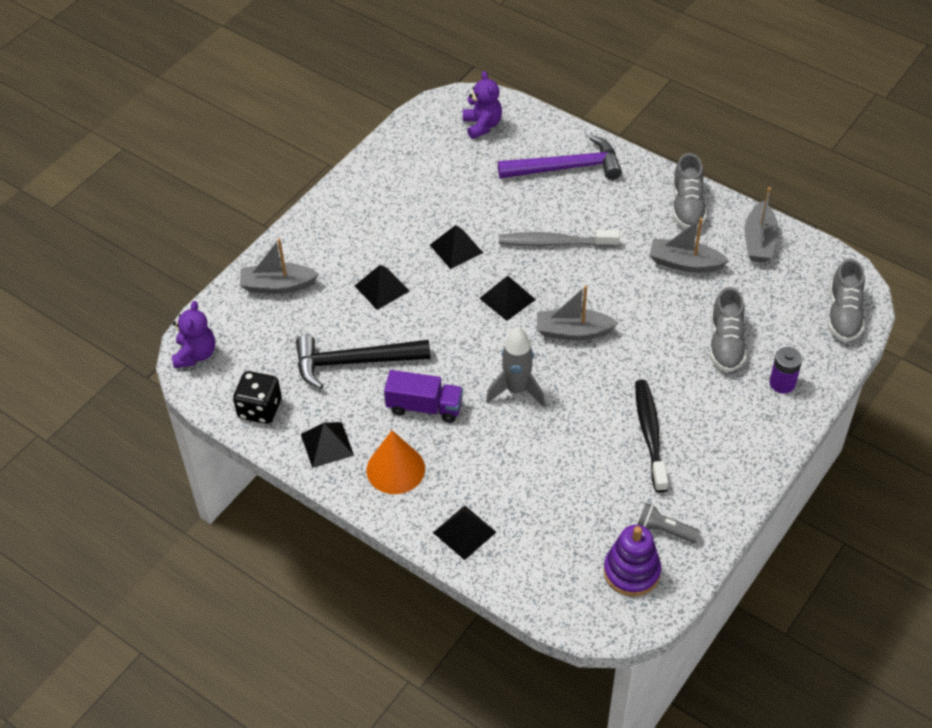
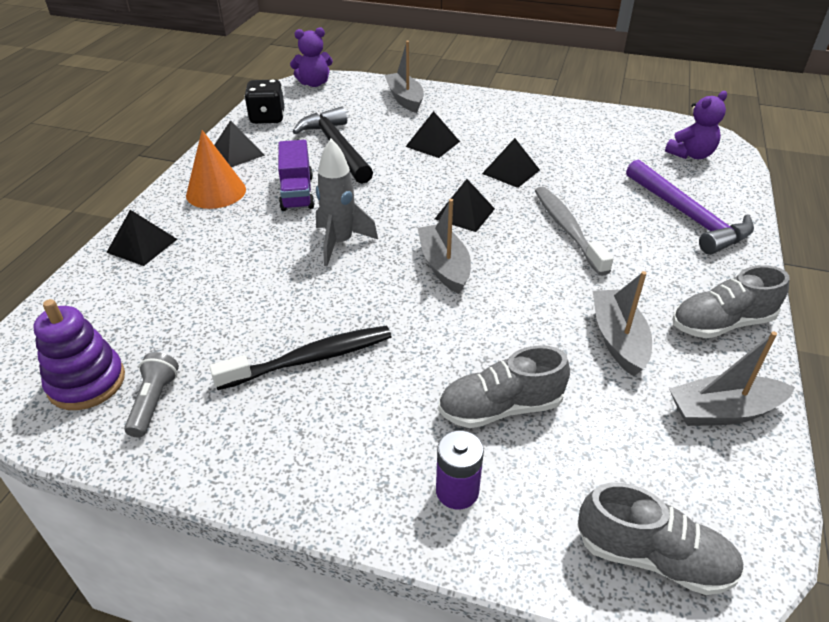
camera: 70 degrees right, 10 degrees down
(843, 314) = (653, 557): grey shoe -> grey shoe turned 150 degrees counterclockwise

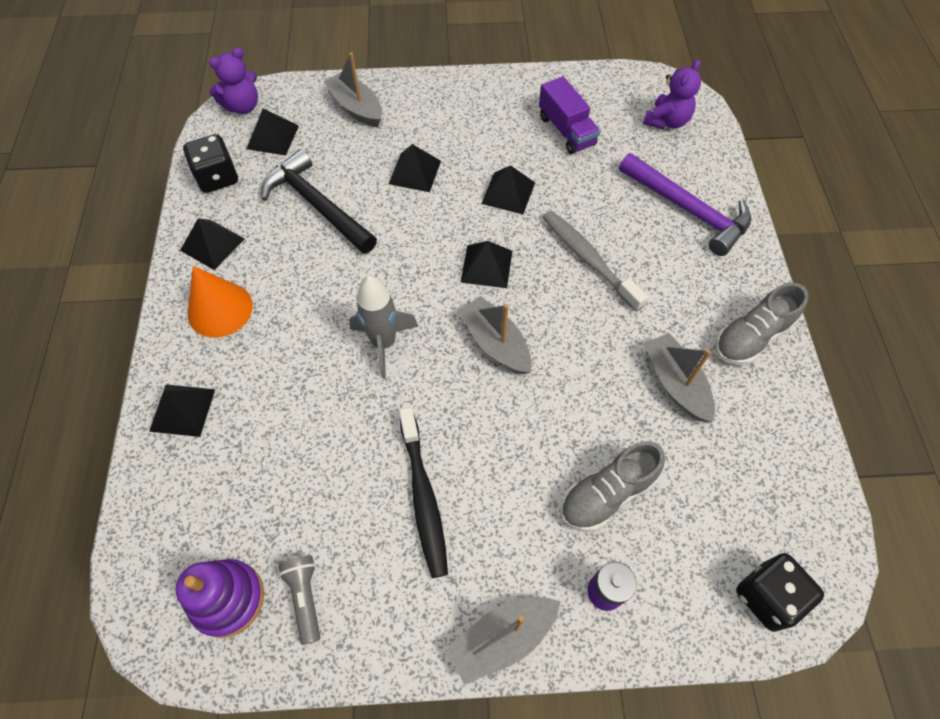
camera: 20 degrees left, 20 degrees up
(297, 193) = (307, 285): purple truck -> purple truck (566, 130)
(311, 359) = (423, 497): black toothbrush -> black toothbrush turned 120 degrees clockwise
(326, 103) = (272, 137): none -> black pyramid
(653, 557) = (767, 596): grey shoe -> black dice
(723, 411) = (778, 435): grey boat -> grey boat (502, 638)

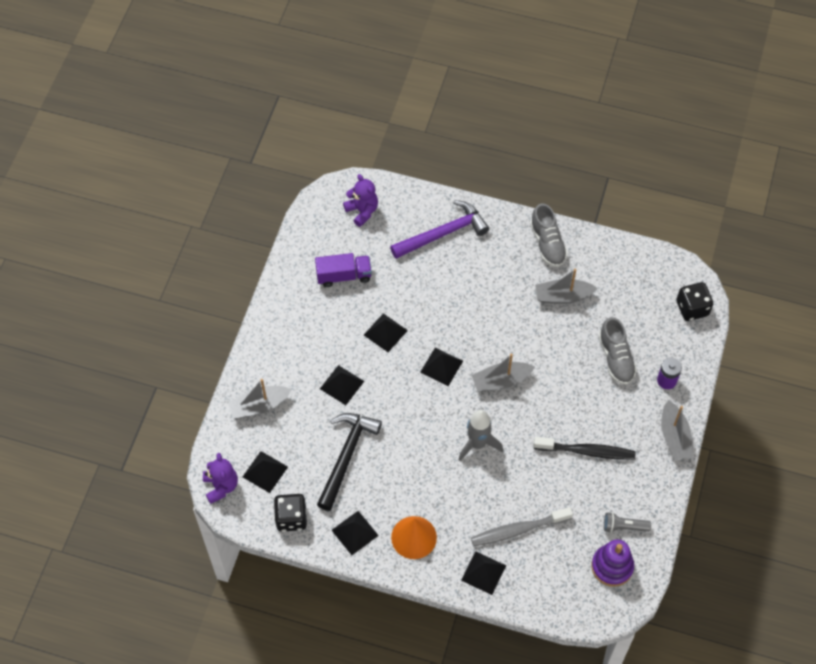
camera: 70 degrees left, 0 degrees up
(317, 205) = (346, 456): black hammer -> black hammer turned 135 degrees clockwise
(588, 259) = (459, 306): grey toothbrush -> grey toothbrush (518, 530)

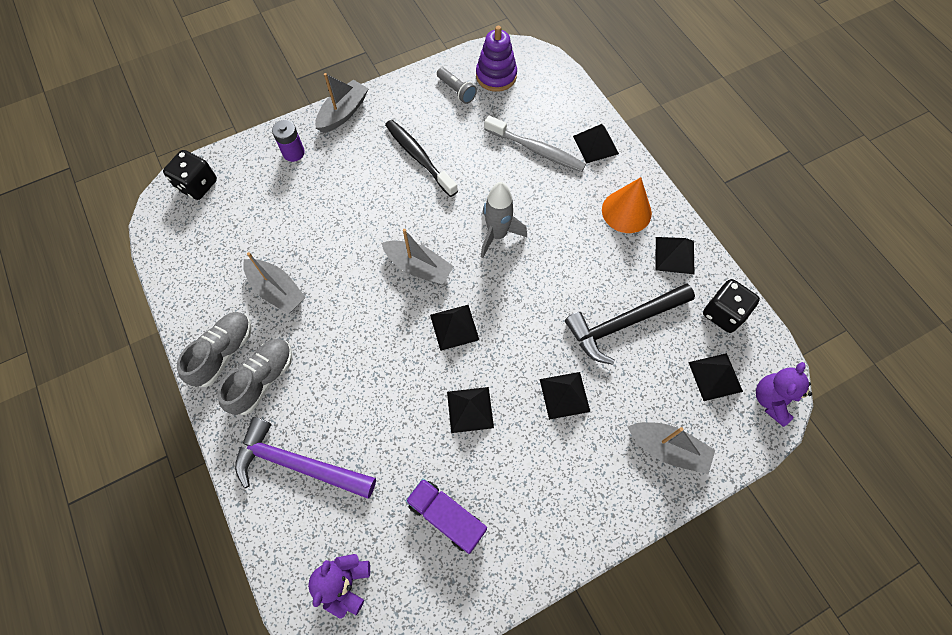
camera: 135 degrees left, 5 degrees up
(616, 358) = (306, 201): grey shoe -> grey shoe (263, 380)

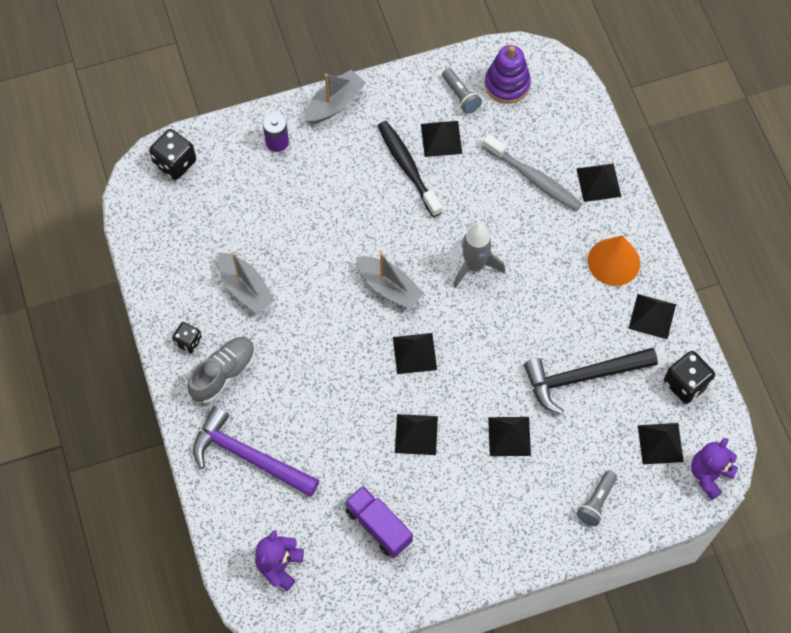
camera: 10 degrees right, 0 degrees up
(223, 353) = (188, 341): grey shoe -> black dice
(445, 128) = (441, 138): none -> black pyramid
(668, 449) = (596, 502): grey boat -> grey flashlight

